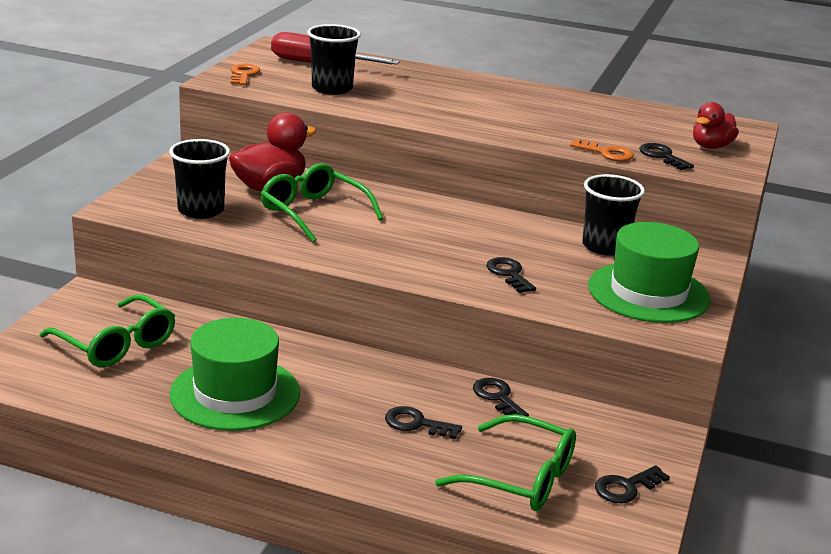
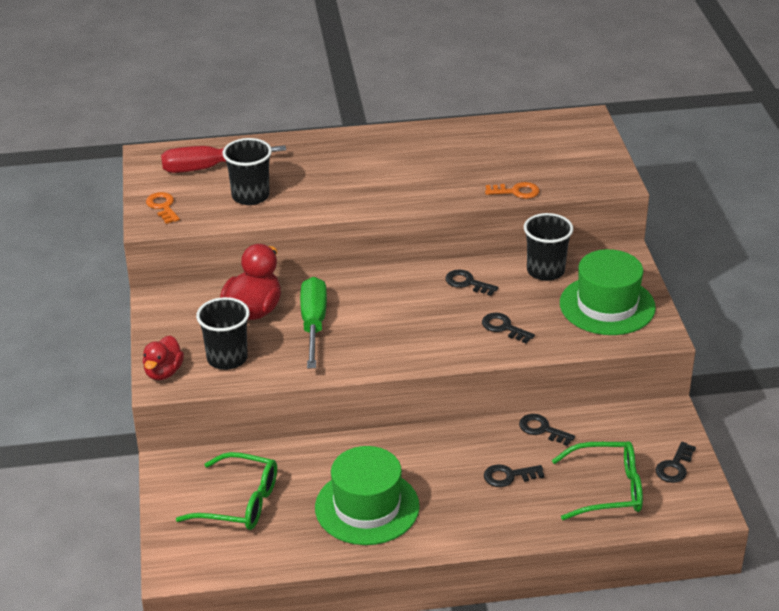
camera: 25 degrees left, 10 degrees up
(314, 212) = (313, 324): green glasses -> green screwdriver
(662, 156) = (556, 179): black key -> black key (467, 283)
(711, 146) = (580, 153): red duck -> red duck (163, 372)

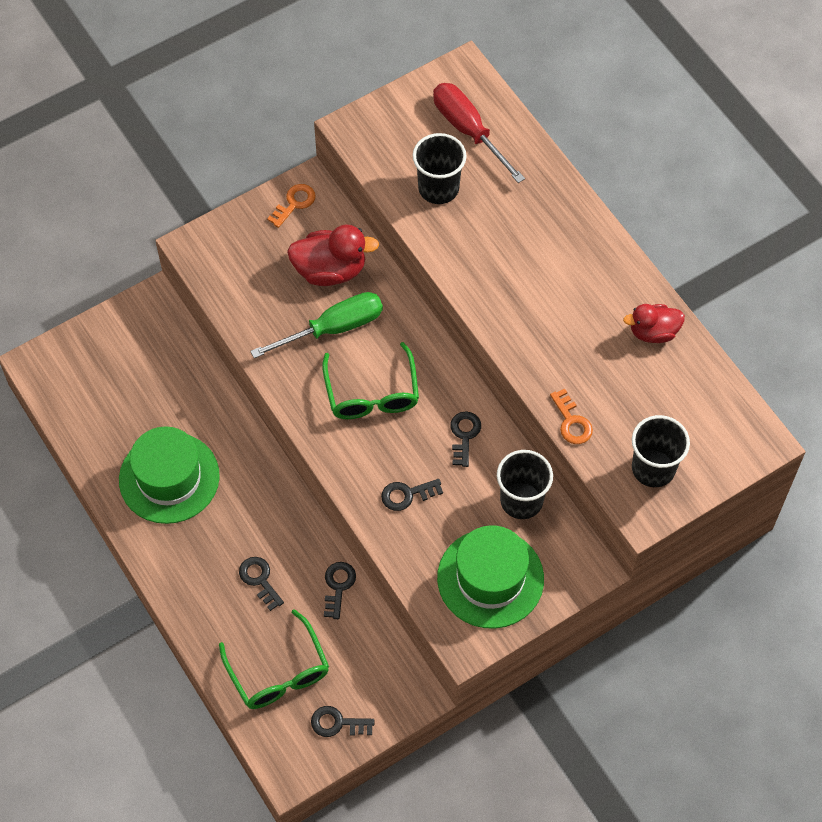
camera: 65 degrees right, 25 degrees up
(162, 207) = (383, 124): orange key -> orange key (294, 203)
(163, 372) = (209, 241): red duck -> red duck (653, 332)
(227, 358) = (251, 281): black cup -> black cup (653, 468)
(239, 502) = (132, 376): green glasses -> green glasses (372, 393)
(504, 327) = (407, 495): black key -> black key turned 120 degrees counterclockwise

